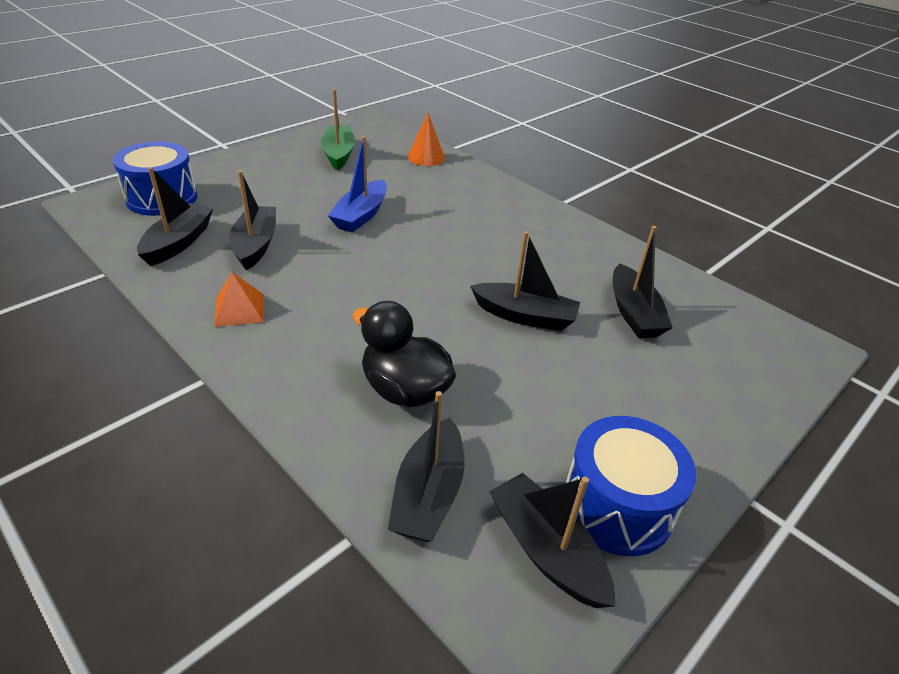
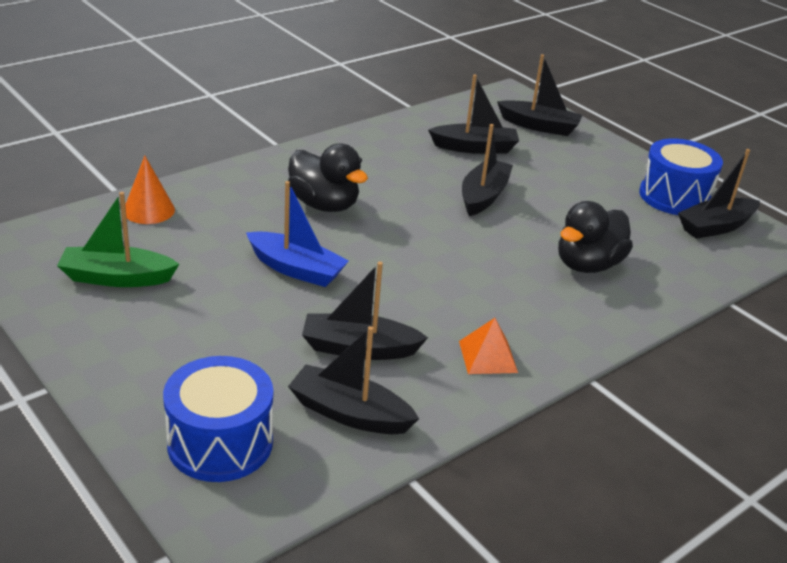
camera: 85 degrees left, 5 degrees down
(428, 493) = (687, 264): black boat -> black boat (539, 126)
(464, 224) = (324, 205): none -> black duck

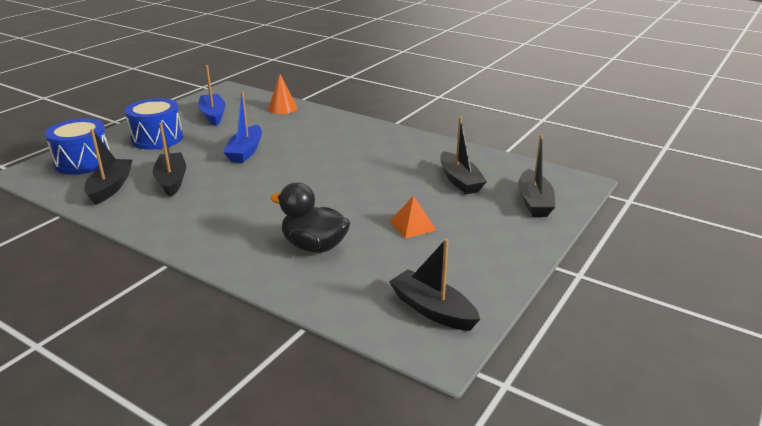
camera: 75 degrees right, 5 degrees down
(117, 278) = (213, 115): green boat -> blue boat
(324, 205) = (325, 146): black duck -> none
(483, 196) = (385, 193): black boat -> none
(488, 356) = (176, 220): orange pyramid -> orange pyramid (412, 225)
(674, 197) = (472, 282): blue drum -> blue drum (157, 138)

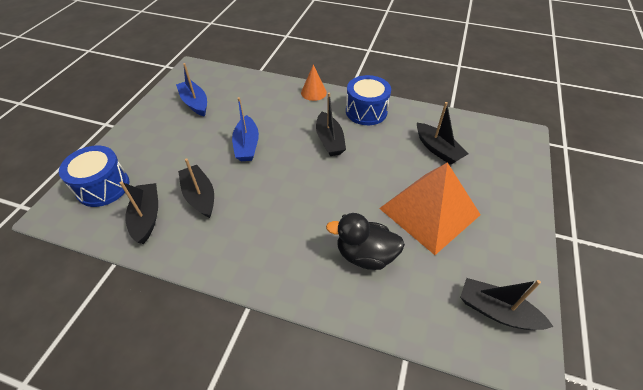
camera: 15 degrees left, 20 degrees up
(157, 138) = (159, 142): blue drum -> blue drum (366, 111)
(282, 108) = (251, 84): orange cone -> orange cone (313, 92)
(412, 225) = (429, 211): orange pyramid -> orange pyramid, size x2.45
(534, 202) = (504, 163): black boat -> black boat (329, 140)

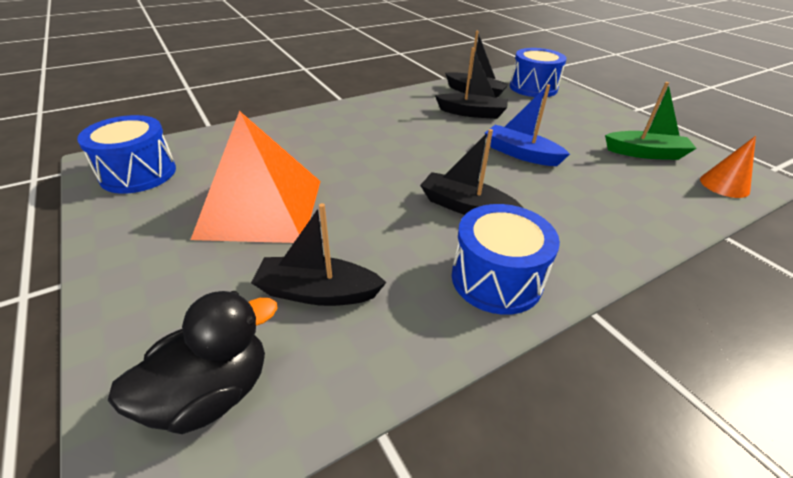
camera: 130 degrees right, 10 degrees down
(195, 103) = (645, 153): blue boat -> green boat
(313, 92) = (606, 253): orange cone -> orange cone (724, 185)
(365, 255) = (293, 148): black duck -> black duck (211, 393)
(496, 311) = (138, 173): black boat -> blue drum

